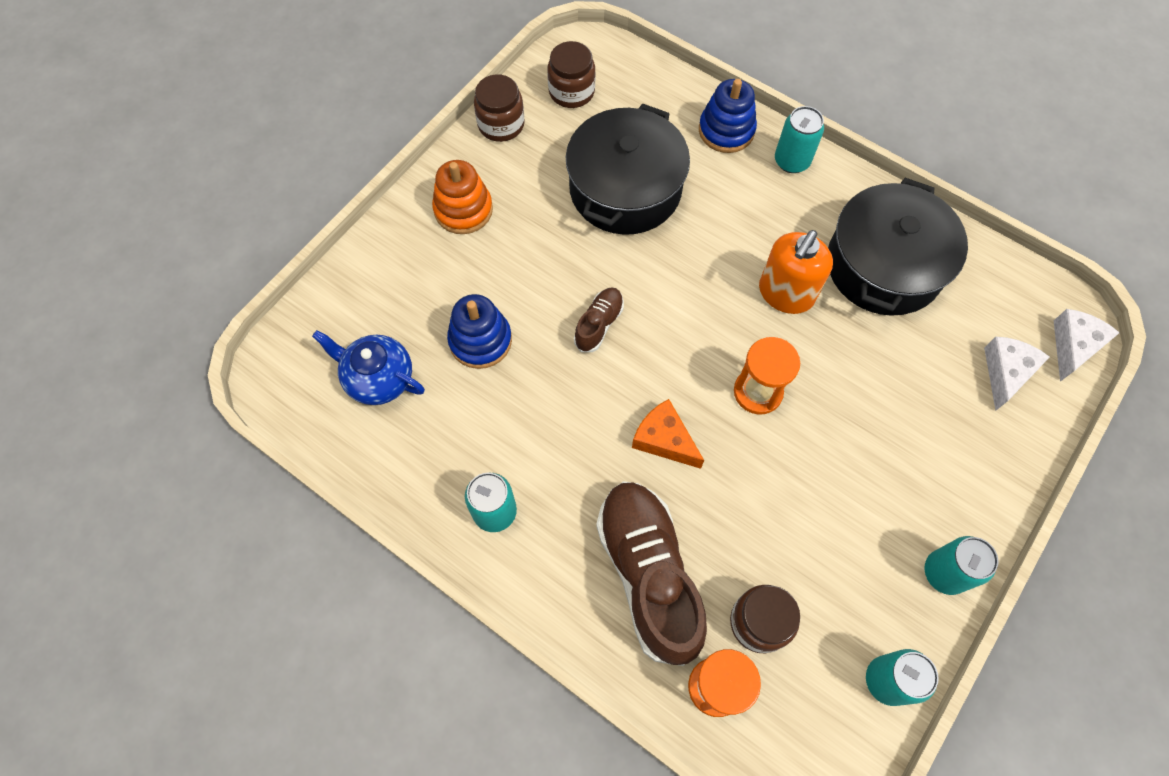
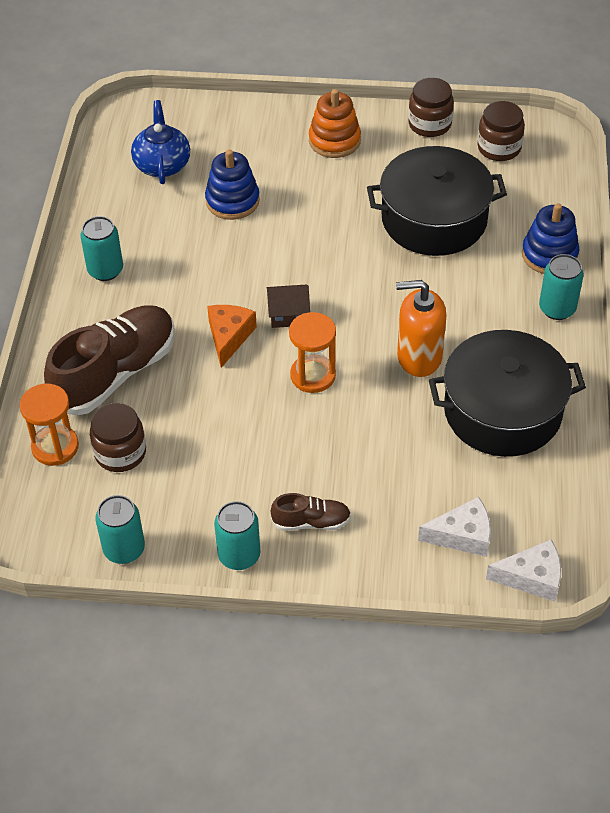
camera: 60 degrees right, 15 degrees down
(599, 324) = (298, 258): brown shoe -> brown shoe (311, 522)
(668, 372) = (288, 315): none -> brown house

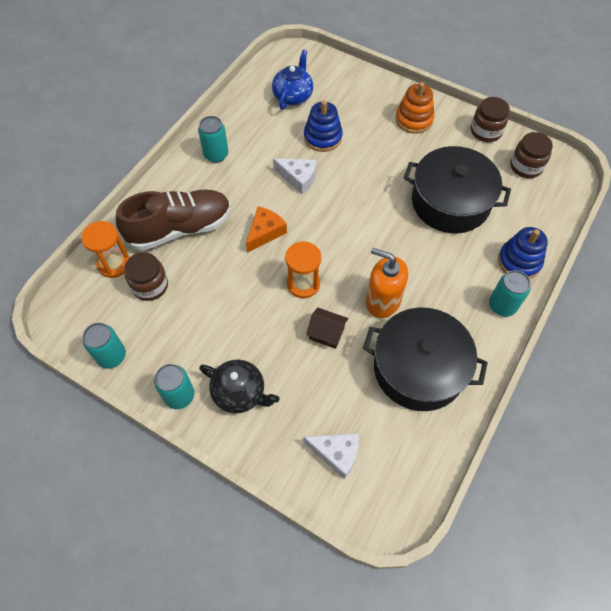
camera: 25 degrees right, 10 degrees up
(288, 315) = (312, 233): brown house -> brown house (326, 333)
(311, 522) = (240, 393): brown shoe -> black teapot
(532, 578) = (367, 512): white cheese -> white cheese (298, 178)

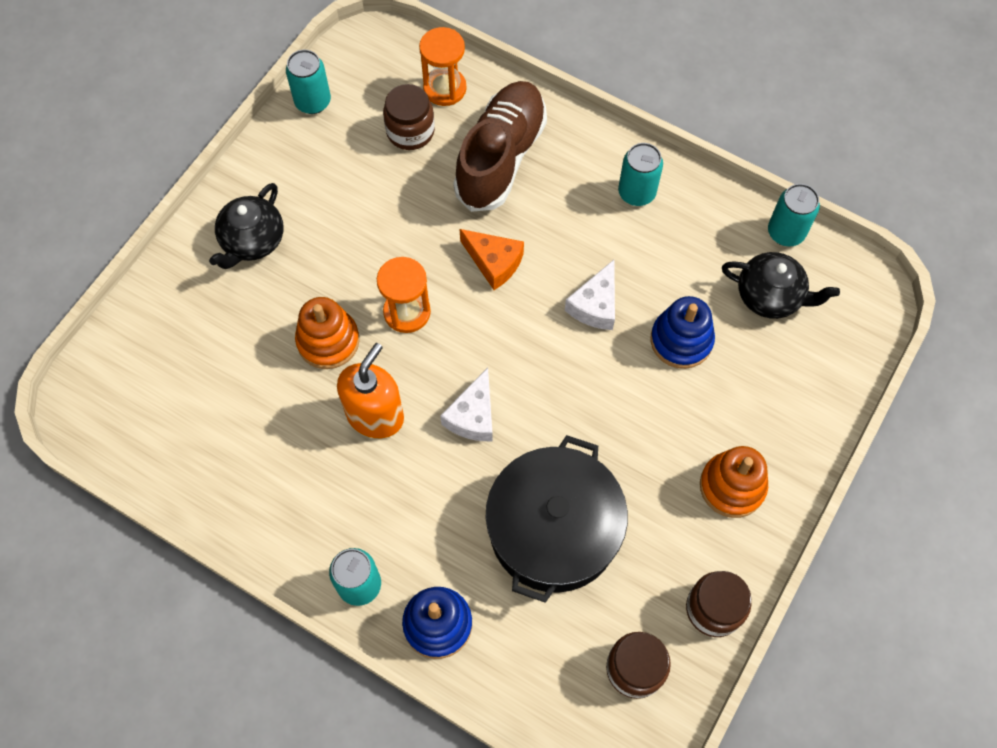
camera: 90 degrees right, 5 degrees up
(179, 395) = (255, 176): turquoise can -> turquoise can (785, 232)
(180, 228) = (501, 157): brown shoe -> brown shoe turned 135 degrees counterclockwise
(293, 96) = (770, 296): blue teapot -> black teapot
(326, 333) = (328, 341): brown house -> orange stacking toy
(336, 454) = (163, 349): white cheese -> white cheese (473, 416)
(419, 368) = (267, 456): black pot -> none

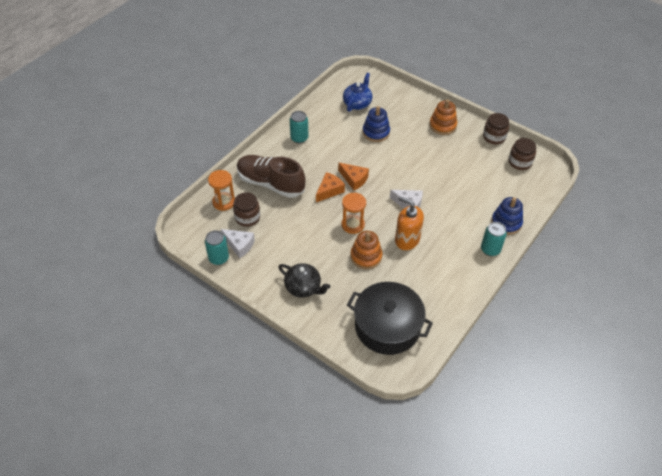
camera: 85 degrees left, 15 degrees down
(531, 306) = (354, 179): none -> orange cheese
(554, 529) = (462, 181): black pot -> black pot (387, 326)
(595, 305) = (356, 158): white cheese -> white cheese (239, 245)
(770, 296) = (357, 103): black teapot -> blue teapot
(785, 232) = (327, 95): turquoise can -> none

